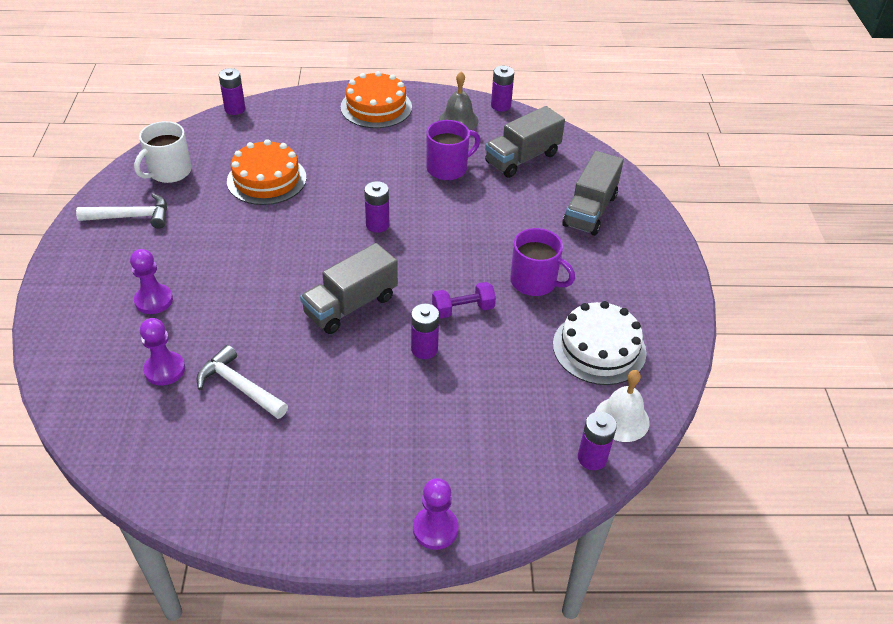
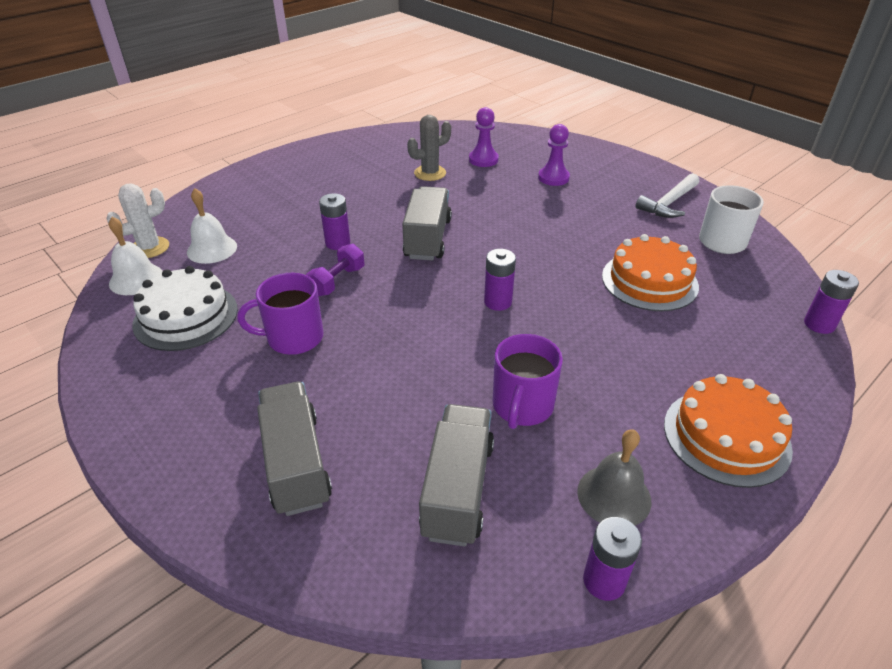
camera: 140 degrees right, 5 degrees down
(239, 386) = (430, 173): white hammer -> grey cactus
(435, 529) = (236, 179): purple pawn -> none
(535, 416) = (212, 249): none -> white bell
(592, 458) = (150, 248): purple battery -> white cactus

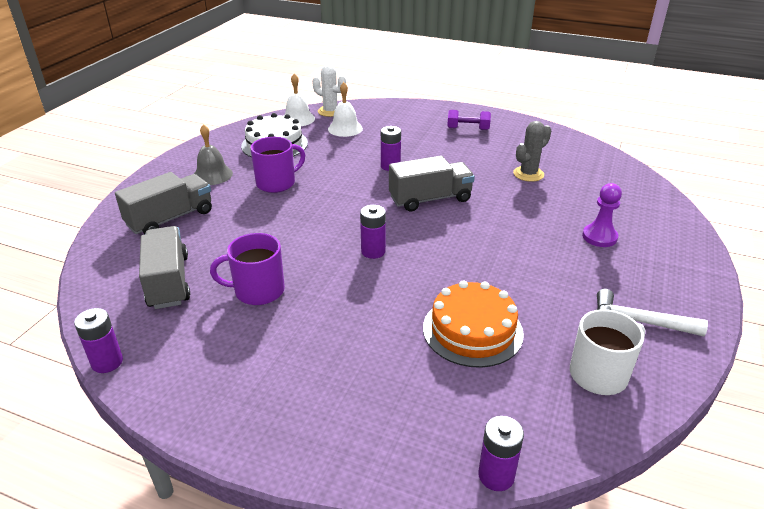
camera: 65 degrees right, 5 degrees down
(293, 338) = (277, 183): purple mug -> purple mug turned 90 degrees clockwise
(337, 281) = (346, 179): purple dumbbell -> purple dumbbell (468, 129)
(430, 173) = (528, 174): grey cactus -> grey cactus turned 75 degrees counterclockwise
(458, 489) = (168, 282): grey truck -> grey truck turned 90 degrees counterclockwise
(483, 160) = (584, 192): purple pawn -> none
(614, 495) = (184, 354): grey bell -> grey bell (212, 175)
(726, 436) = (274, 411): orange cake -> none

